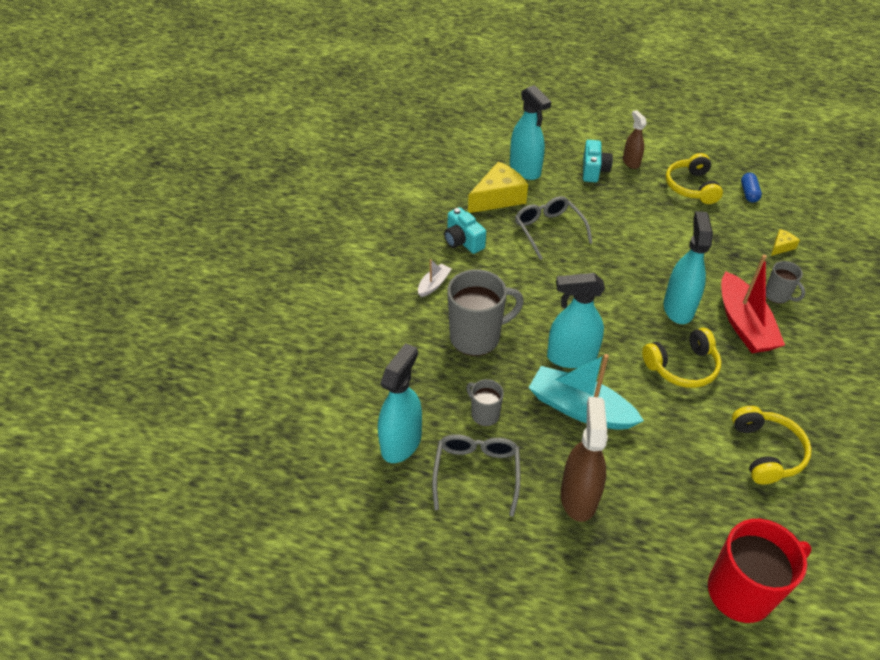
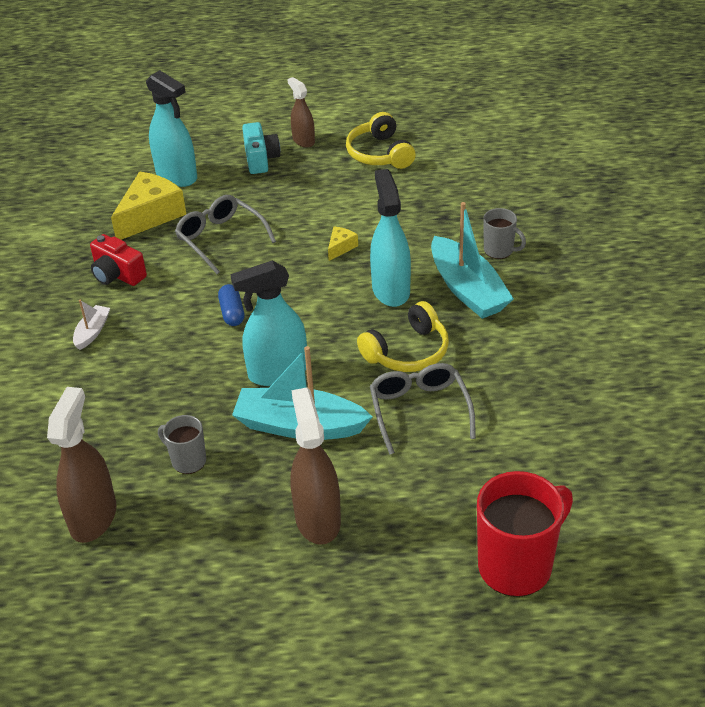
camera: 15 degrees left, 5 degrees down
(401, 442) = (93, 517): turquoise spray bottle -> brown spray bottle
(463, 241) = (117, 274): turquoise camera -> red camera
(476, 337) = (159, 378): grey mug -> none
(476, 473) = (192, 526): grey glasses -> grey glasses (419, 410)
(743, 324) = (467, 289): red boat -> turquoise boat
(749, 193) = (447, 146): blue capsule -> blue capsule (232, 313)
(766, 452) = (517, 417): yellow headphones -> none
(781, 247) = (494, 197): yellow cheese -> yellow cheese (341, 247)

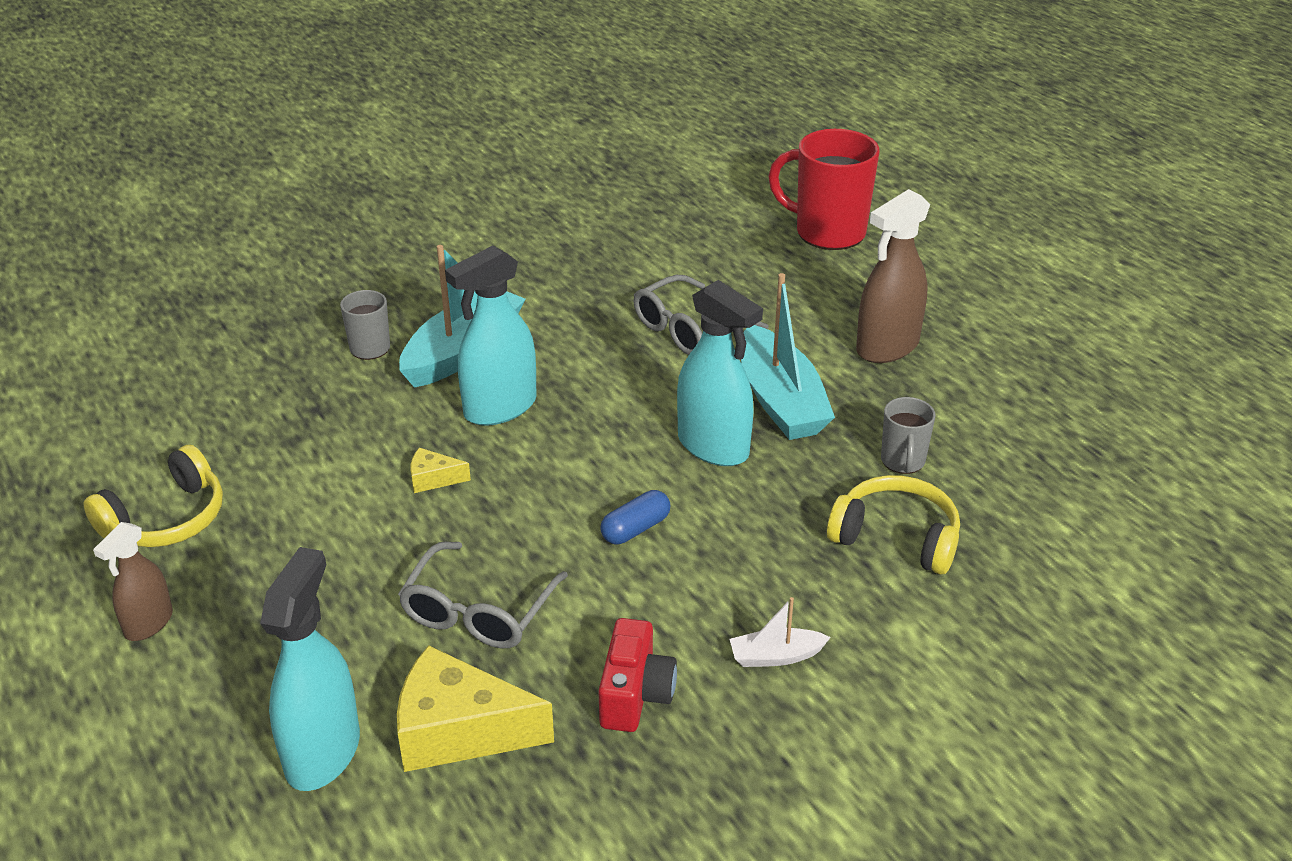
camera: 120 degrees left, 5 degrees down
(93, 517) = (1043, 498): brown spray bottle -> none
(261, 159) = (227, 656): turquoise camera -> none
(407, 352) = (604, 363): yellow headphones -> yellow headphones (896, 537)

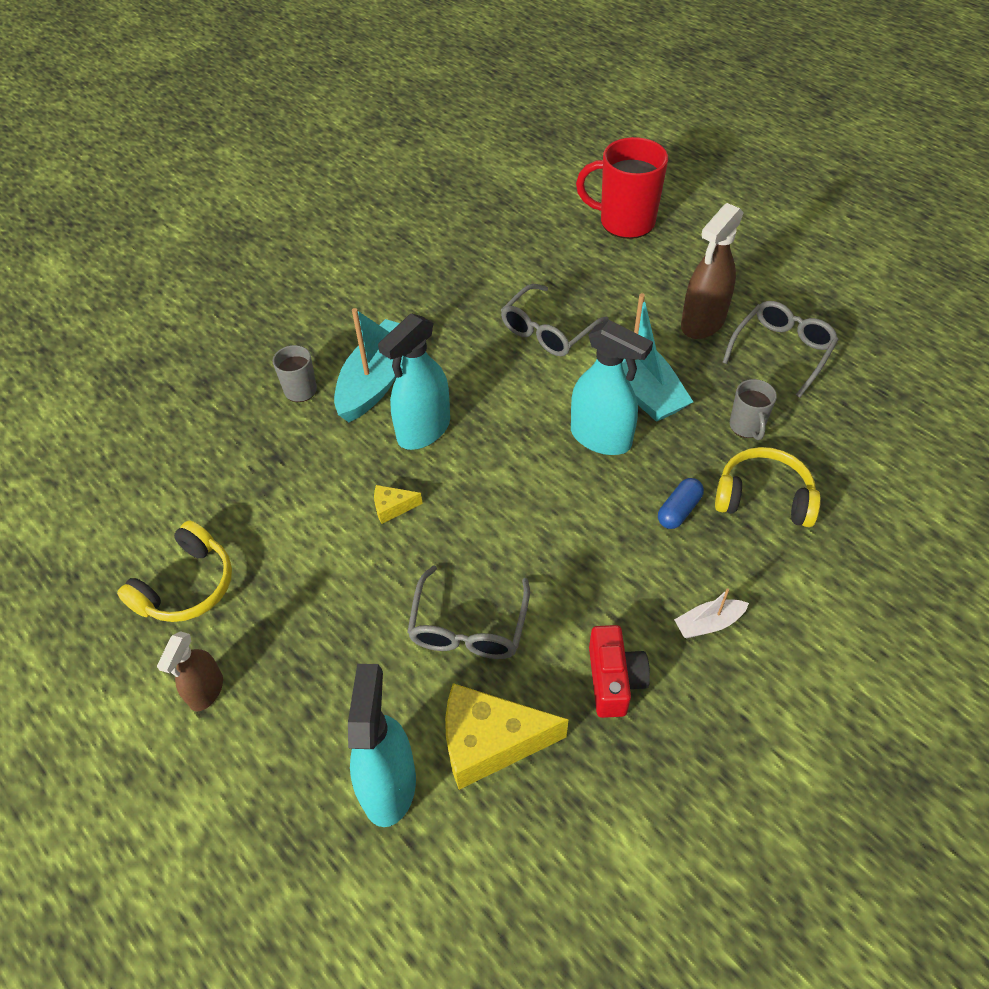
camera: 10 degrees left, 15 degrees up
(635, 529) = (565, 526): blue capsule -> blue capsule (678, 510)
(978, 390) = (781, 351): none -> grey glasses

